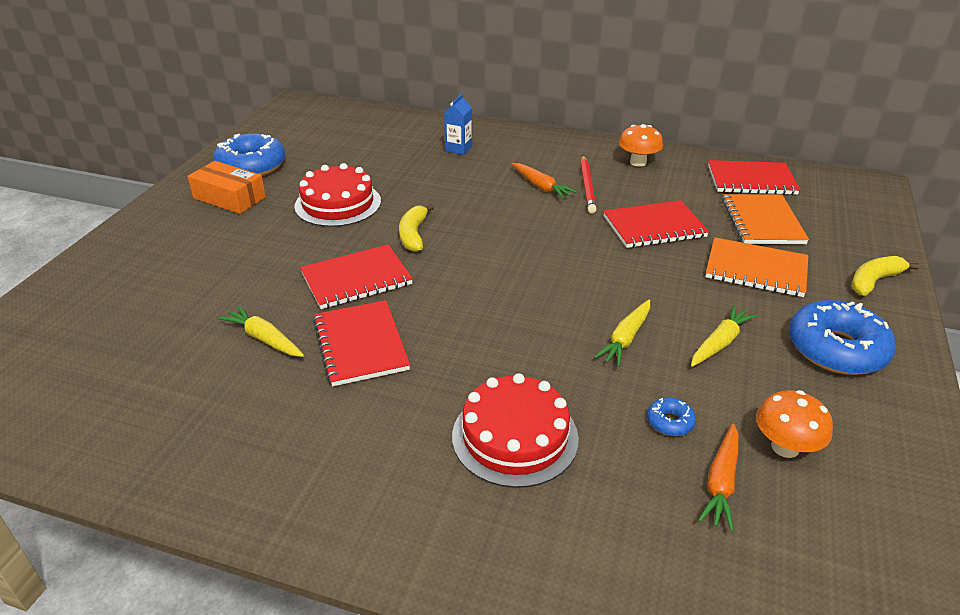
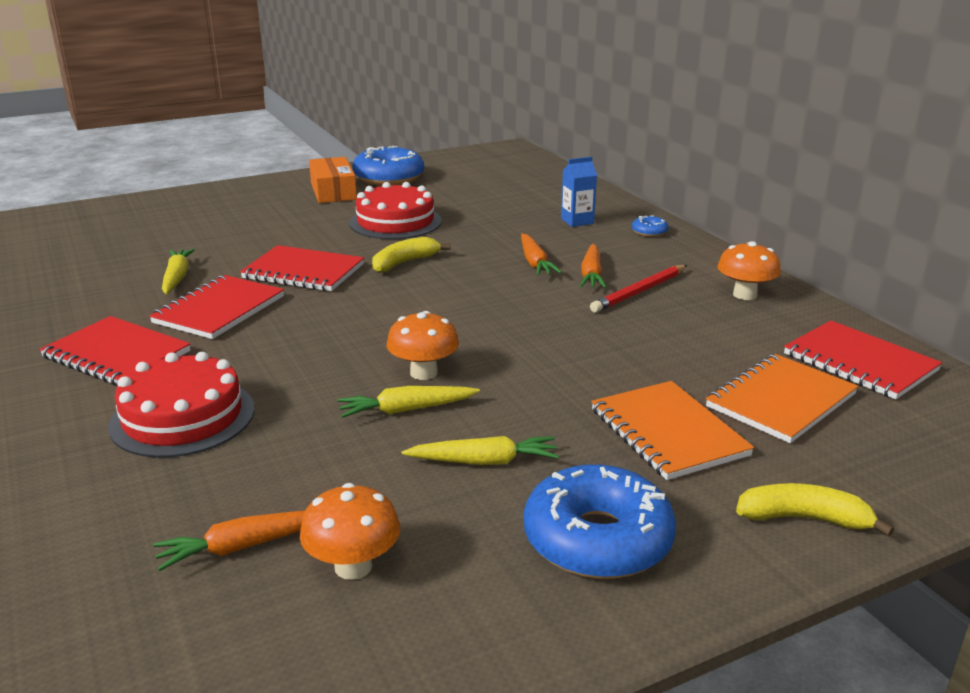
camera: 45 degrees right, 10 degrees down
(494, 193) = (535, 263): none -> orange carrot
(586, 308) = (423, 373): none -> orange mushroom
(654, 227) = (635, 349): red notebook -> red notebook (116, 354)
(670, 422) = (304, 483): blue donut -> blue donut (649, 232)

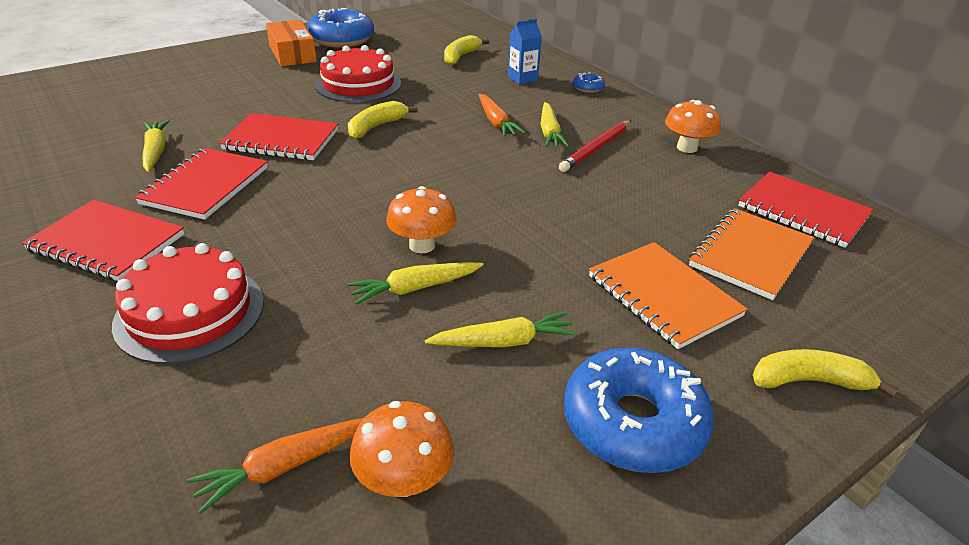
camera: 10 degrees left, 10 degrees up
(514, 198) = (460, 57): none -> yellow banana
(591, 274) = (549, 132): orange carrot -> yellow carrot

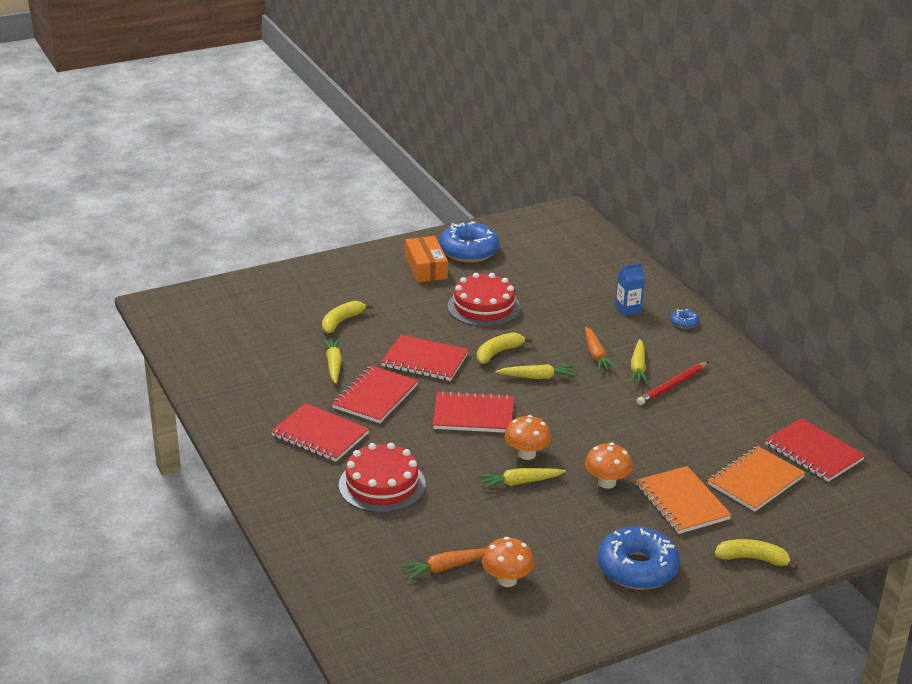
camera: 10 degrees right, 5 degrees down
(344, 199) = (473, 415): none -> red notebook
(460, 57) = (576, 279): yellow banana -> yellow banana (341, 322)
(503, 342) = (571, 519): yellow carrot -> yellow carrot (537, 377)
(687, 148) = (747, 390): orange mushroom -> orange mushroom (606, 482)

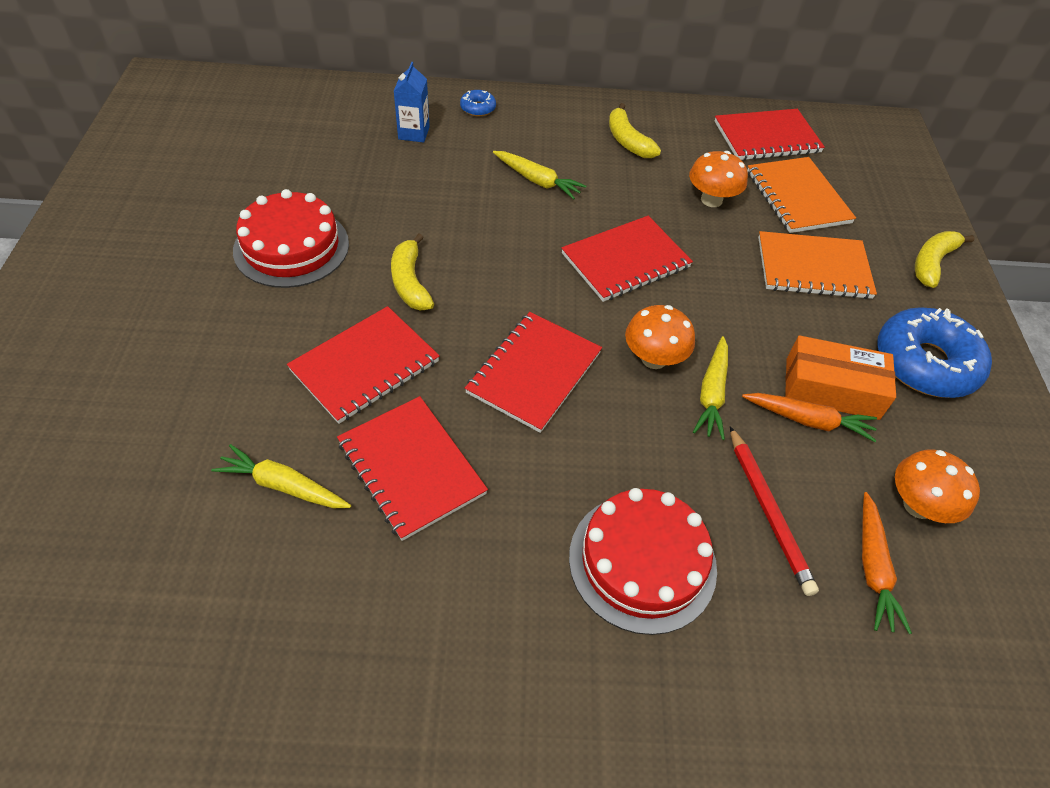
camera: 65 degrees left, 20 degrees up
(320, 435) = (463, 593): red notebook -> red notebook (625, 261)
(341, 322) = (174, 421): yellow banana -> yellow banana (628, 141)
(426, 268) = (135, 259): orange box -> orange box (831, 388)
(469, 251) = (144, 200): blue donut -> none
(537, 377) = (493, 271): yellow carrot -> none
(596, 355) = (485, 200): orange carrot -> orange carrot (808, 420)
(606, 482) = (749, 312): orange mushroom -> orange mushroom (711, 200)
(672, 386) = (591, 172): red pencil -> red pencil (768, 511)

